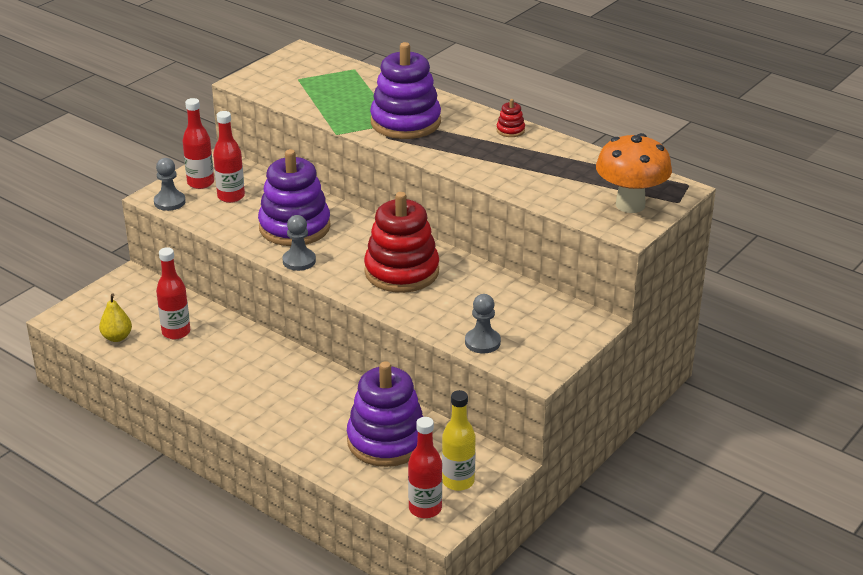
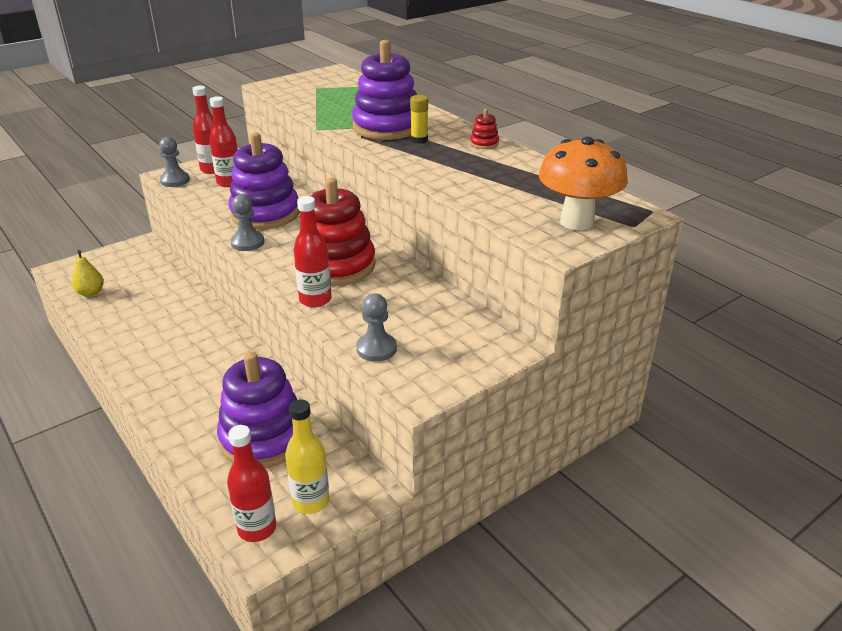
camera: 15 degrees right, 0 degrees up
(176, 332) = (143, 296): red bottle -> red bottle (315, 300)
(446, 134) = (419, 140): none -> yellow glue stick

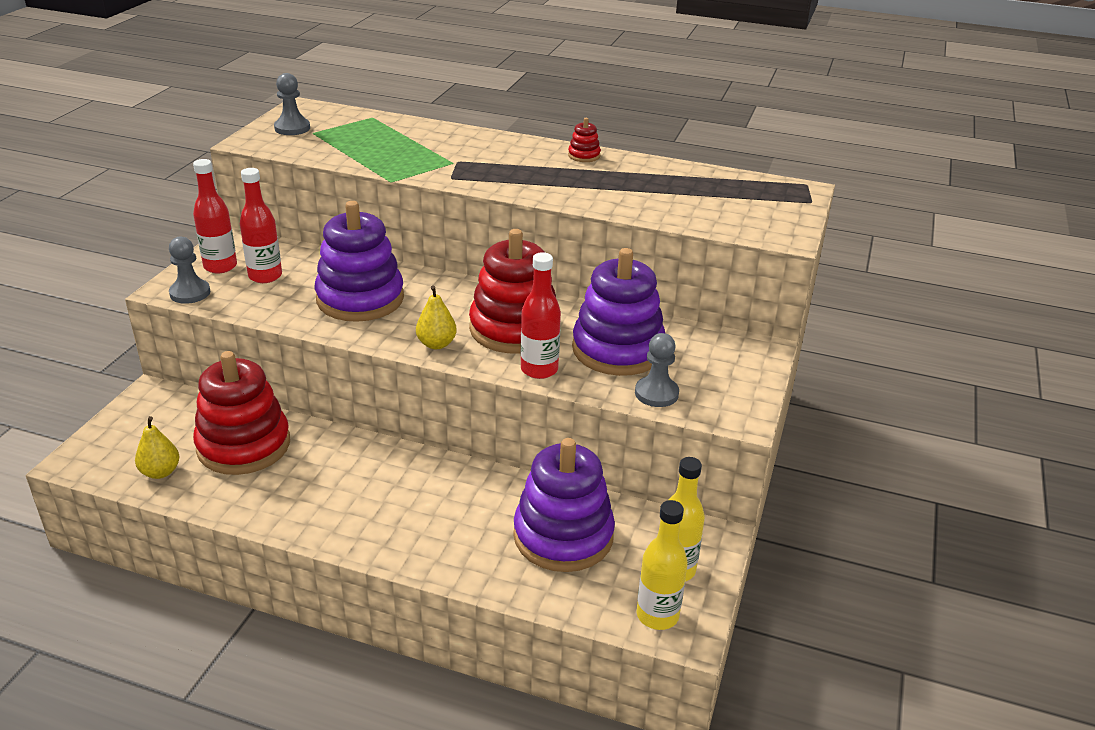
camera: 35 degrees left, 0 degrees up
(150, 294) = (244, 445): none -> red stacking toy
(247, 242) = (385, 336): grey pawn -> grey pawn (292, 128)
(257, 528) = (657, 615): red bottle -> yellow bottle
(272, 258) = (436, 344): none -> yellow pear
(387, 127) = (463, 161): purple stacking toy -> purple stacking toy (618, 349)
(419, 140) = (517, 167): yellow glue stick -> none
(576, 222) = (766, 211): orange mushroom -> none

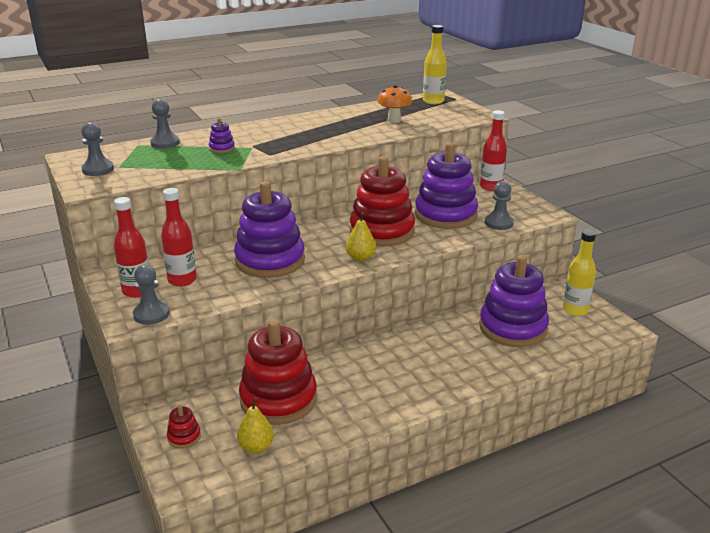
camera: 45 degrees left, 5 degrees down
(395, 125) = (165, 143): none -> grey pawn
(426, 152) = (222, 148): none -> purple stacking toy
(539, 369) = (432, 241): red bottle -> red bottle (491, 187)
(584, 156) = (312, 118): red stacking toy -> red stacking toy (184, 437)
(657, 615) = (602, 331): yellow bottle -> yellow bottle (433, 101)
(664, 196) = (394, 120): none -> orange mushroom

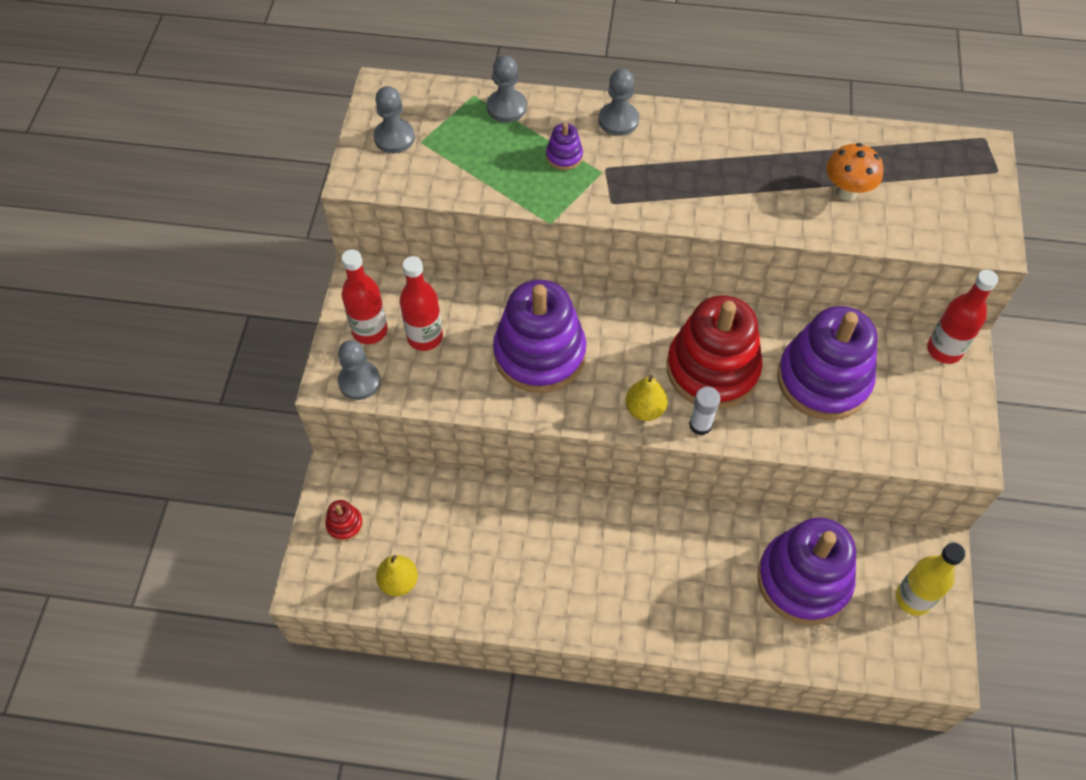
camera: 35 degrees right, 30 degrees up
(278, 399) = (462, 529): red stacking toy -> none
(400, 252) = (700, 425): none -> white glue stick
(433, 101) = (954, 162): yellow bottle -> none
(499, 223) = (879, 438): grey pawn -> grey pawn (618, 120)

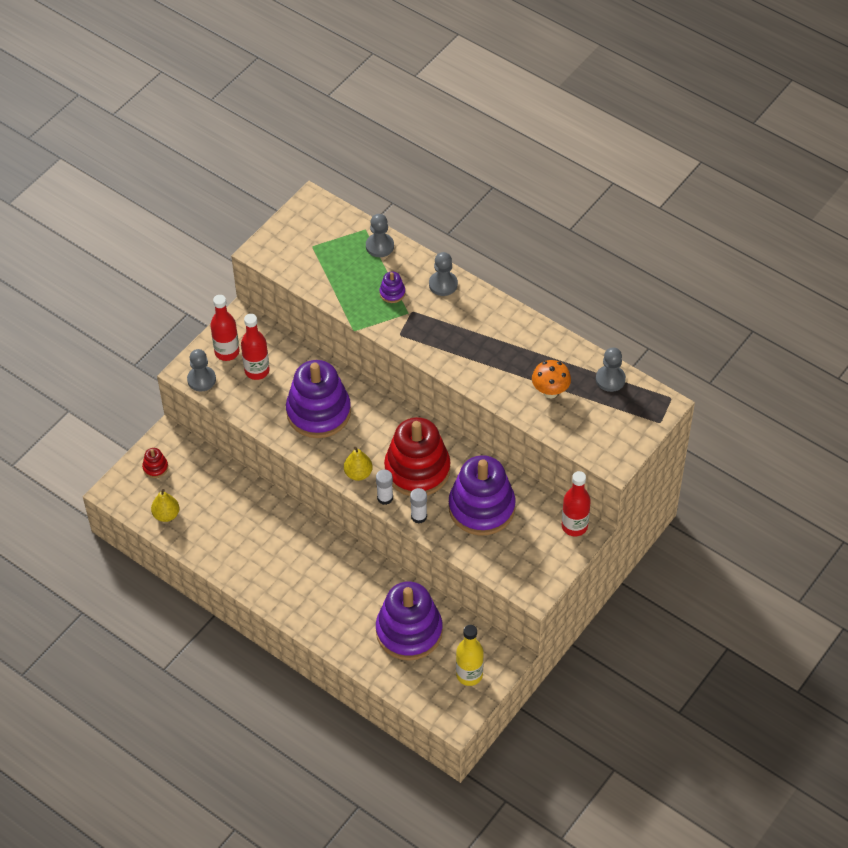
camera: 30 degrees right, 5 degrees down
(394, 138) = (298, 236): grey pawn -> grey pawn (610, 379)
(759, 428) = (419, 516): none -> white glue stick

